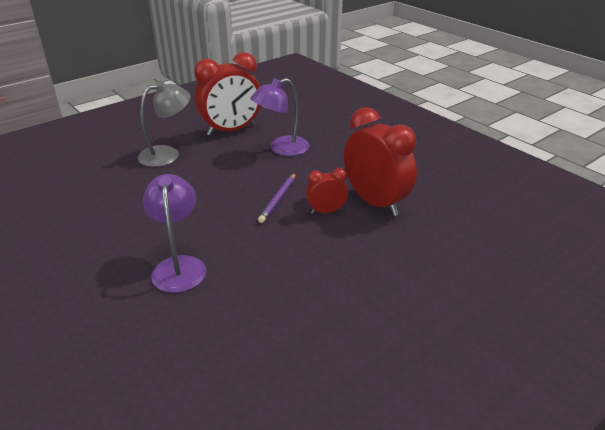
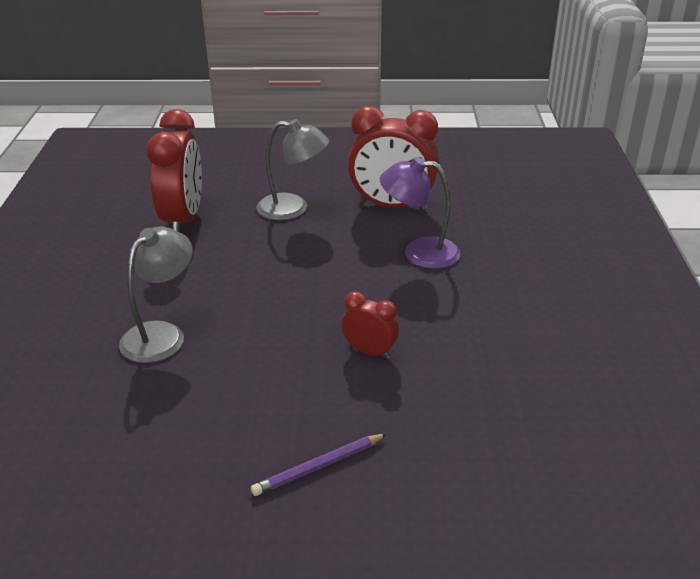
camera: 40 degrees right, 0 degrees up
(179, 266) = (161, 334): purple lamp -> grey lamp
(278, 199) = (337, 311): purple pencil -> purple pencil (318, 467)
(375, 202) = (441, 370): red clock -> red clock (183, 219)

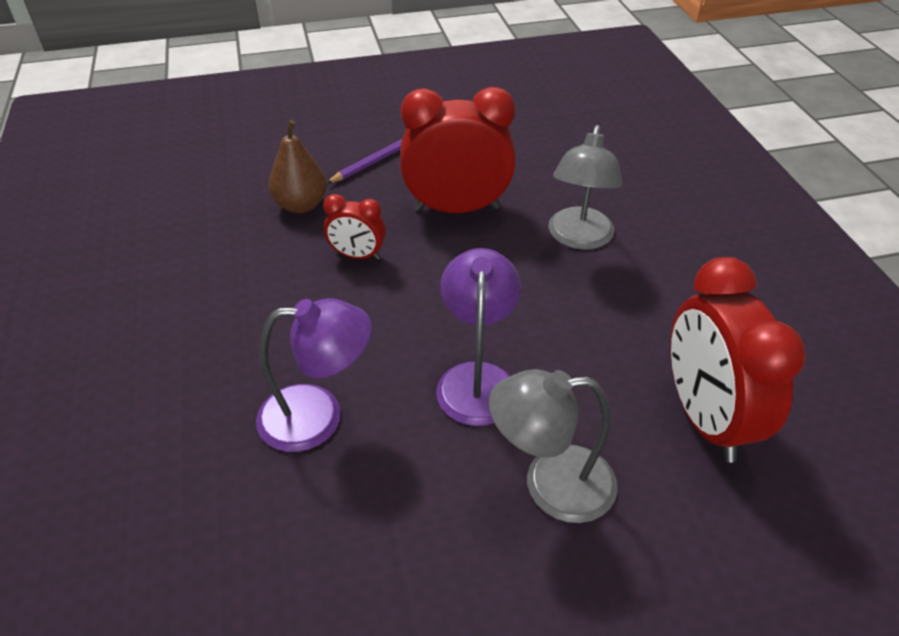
camera: 165 degrees right, 10 degrees up
(308, 255) = (477, 379): none -> purple lamp
(392, 206) = (379, 530): red clock -> red clock (457, 208)
(418, 417) = (301, 205): none -> brown pear

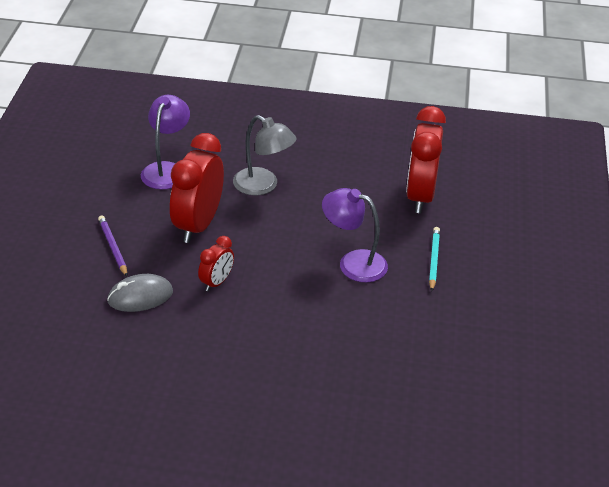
camera: 70 degrees left, 5 degrees down
(301, 205) = (140, 297): brown pear -> grey mouse
(318, 416) = (347, 331): purple lamp -> purple lamp (166, 170)
(550, 484) = (433, 260): grey lamp -> turquoise pencil
(704, 418) = (420, 196): red clock -> red clock turned 90 degrees clockwise

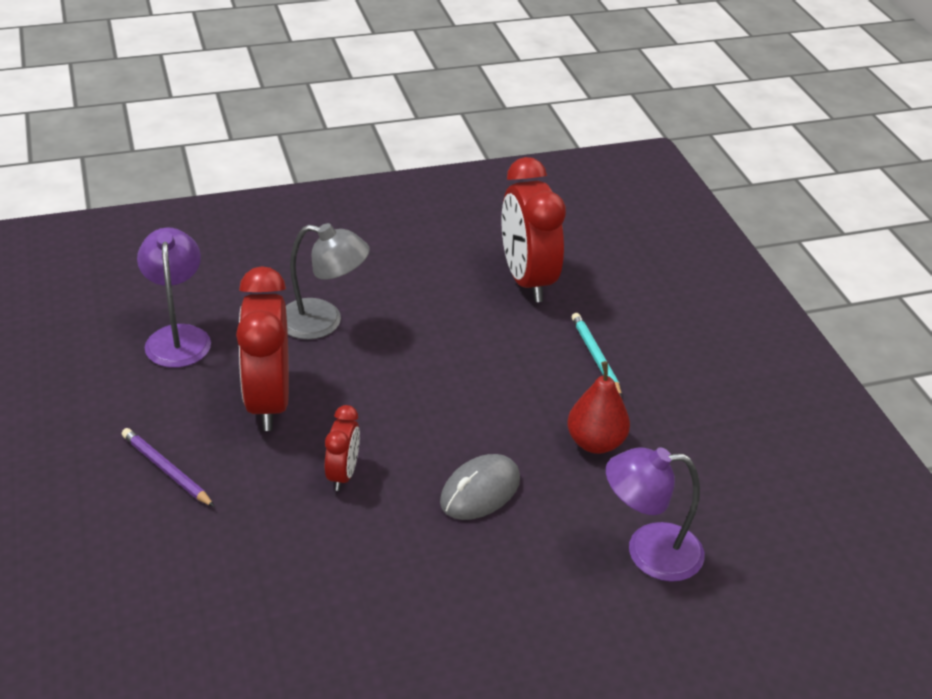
camera: 25 degrees left, 0 degrees up
(140, 297) = (249, 530): grey mouse -> grey mouse (480, 491)
(353, 263) = (502, 391): purple lamp -> purple lamp (648, 551)
(394, 314) = (595, 443): none -> red pear

